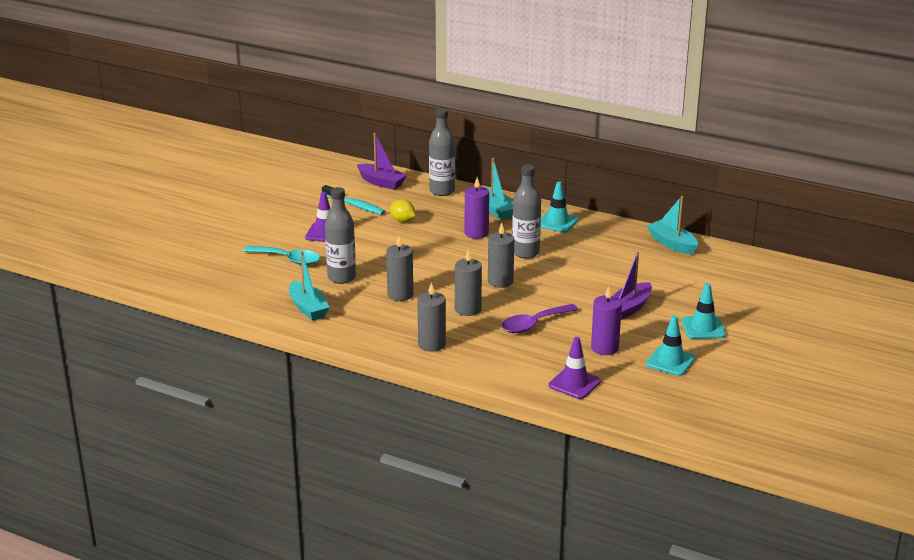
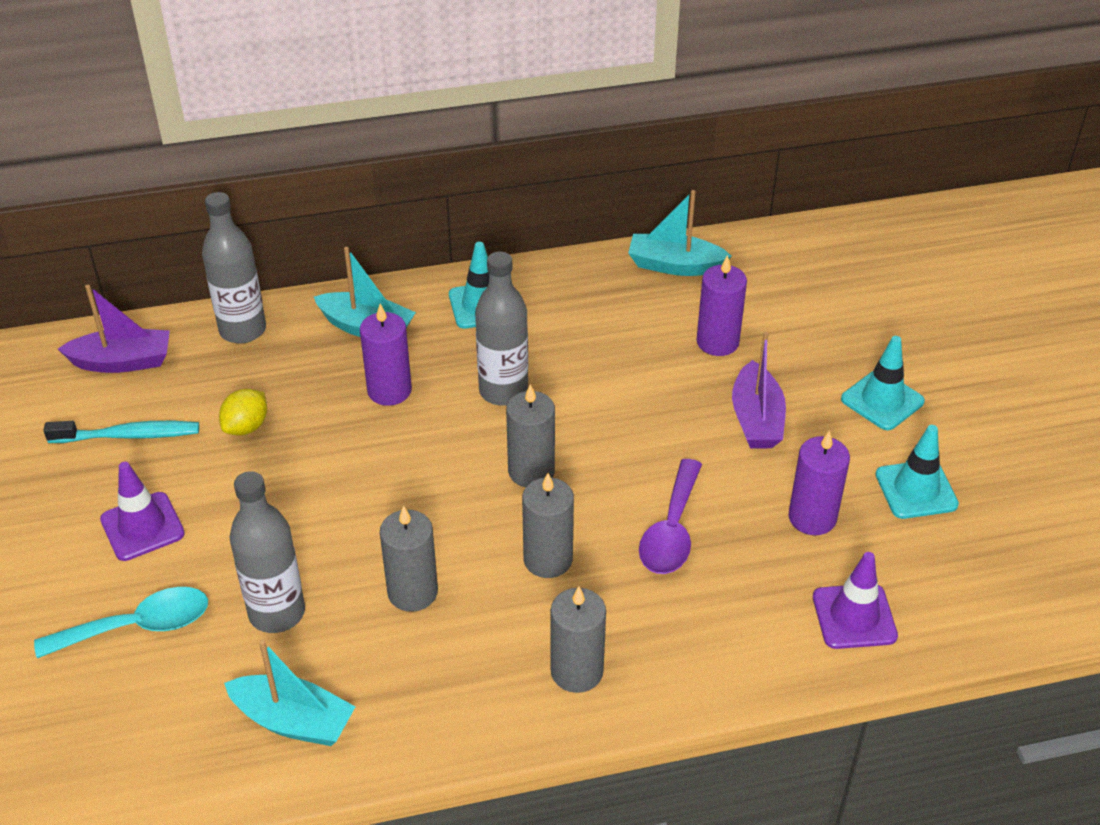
camera: 40 degrees left, 15 degrees up
(403, 221) = (246, 427): yellow lemon -> yellow lemon turned 60 degrees counterclockwise
(651, 277) = (717, 342): none -> purple candle

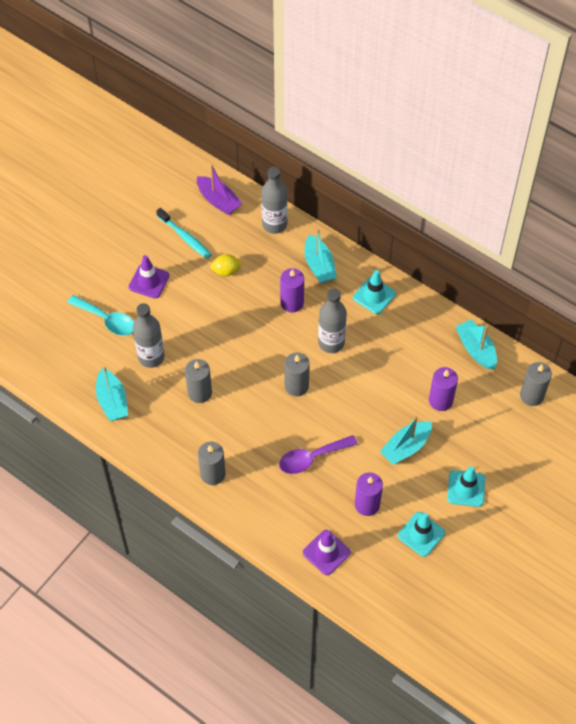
camera: 50 degrees right, 15 degrees up
(548, 559) = (256, 425): grey candle -> grey candle (531, 395)
(756, 419) = (406, 447): purple boat -> turquoise boat

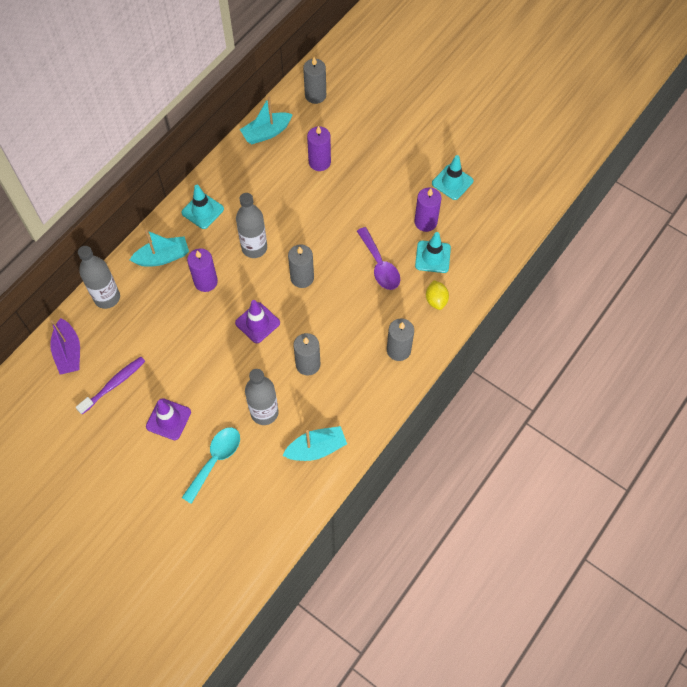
camera: 90 degrees left, 5 degrees up
(185, 237) = (114, 384): turquoise toothbrush -> purple toothbrush
(218, 200) = (68, 352): purple boat -> purple boat turned 120 degrees clockwise
(226, 271) = (162, 343): yellow lemon -> yellow lemon (436, 300)
(326, 552) = (474, 254): purple traffic cone -> purple traffic cone (257, 323)
(406, 447) = (367, 190): turquoise boat -> none
(466, 488) = (407, 147): turquoise traffic cone -> turquoise traffic cone (432, 257)

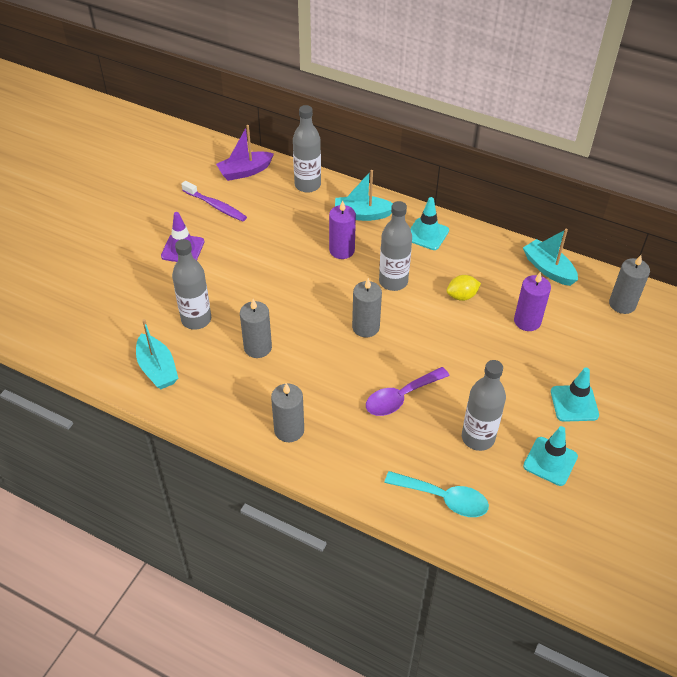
camera: 80 degrees right, 15 degrees down
(162, 257) = (362, 214): turquoise boat -> turquoise boat turned 120 degrees clockwise
(215, 460) = (141, 290): turquoise spoon -> turquoise spoon (444, 498)
(257, 323) = (301, 298): purple traffic cone -> none
(425, 222) = (478, 438): purple candle -> grey bottle
(432, 257) = (428, 451): turquoise traffic cone -> turquoise traffic cone (574, 403)
(436, 300) = (366, 462): yellow lemon -> yellow lemon (462, 296)

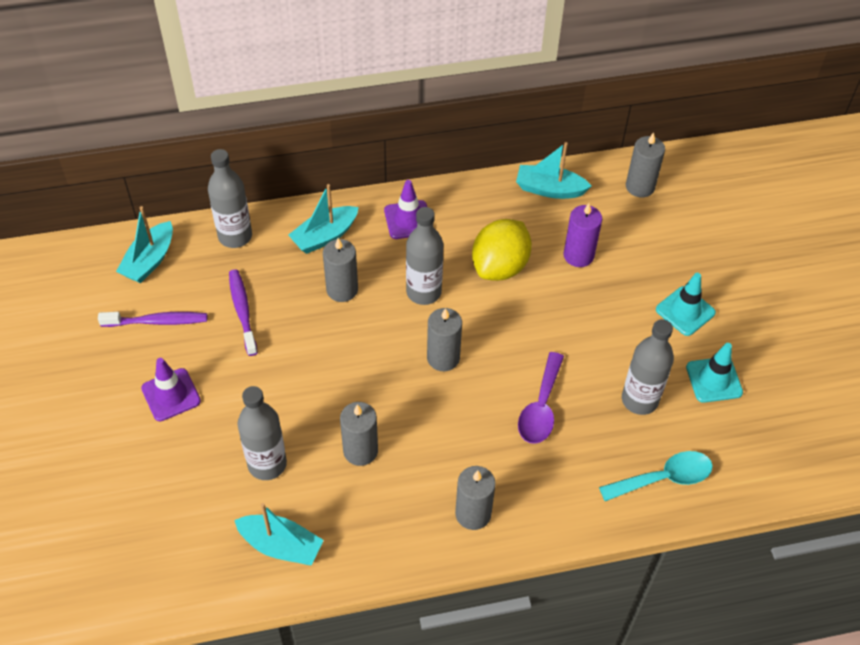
camera: 40 degrees left, 5 degrees up
(245, 171) = (149, 260): purple boat -> turquoise boat
(269, 228) = (242, 311): none -> purple toothbrush
(342, 250) = (342, 289): purple candle -> grey candle
(427, 234) = (408, 220): turquoise traffic cone -> purple traffic cone
(462, 296) = (500, 266): yellow lemon -> yellow lemon, size x1.87

